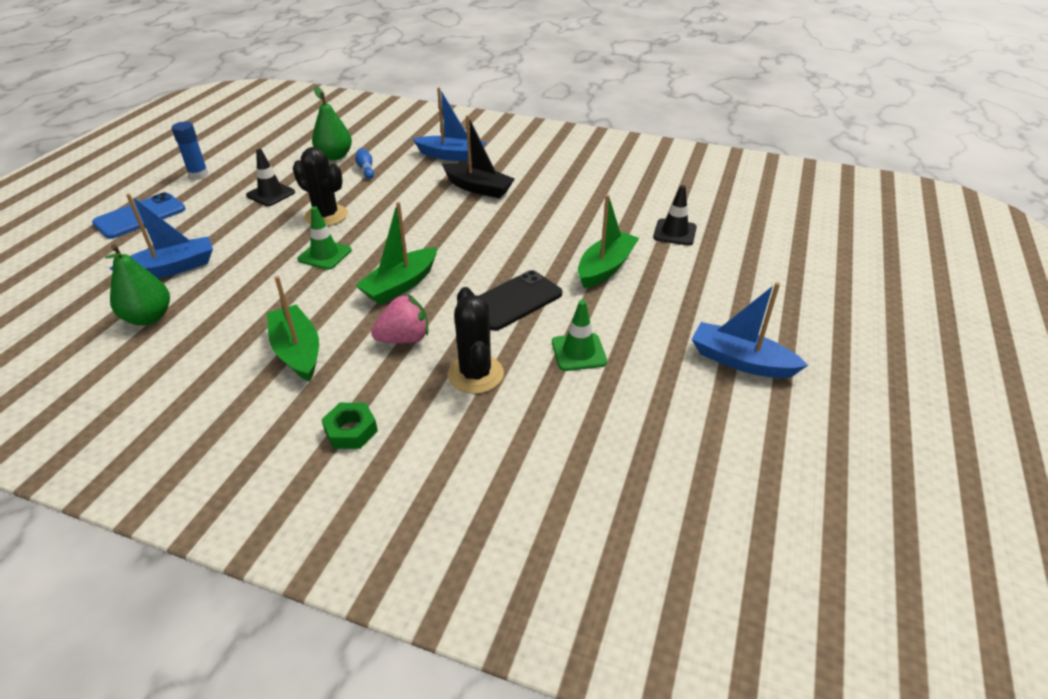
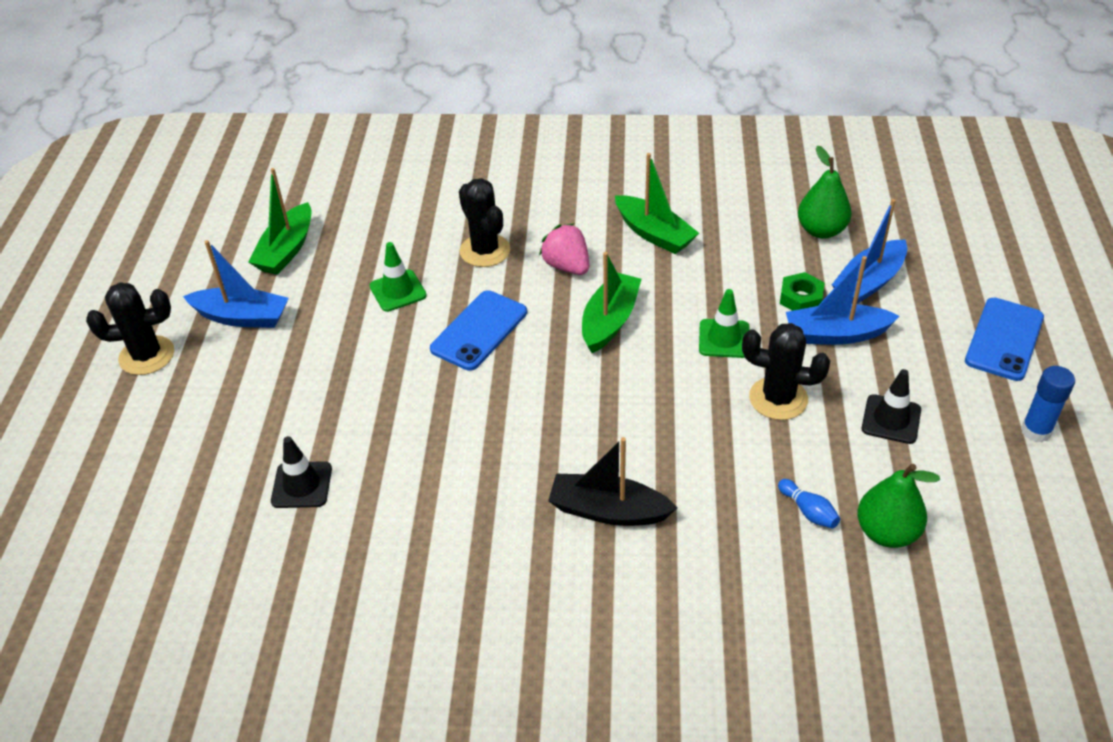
camera: 165 degrees right, 5 degrees up
(351, 431) = (560, 190): green nut -> green nut (801, 298)
(404, 339) = (567, 266): pink strawberry -> pink strawberry turned 90 degrees clockwise
(451, 156) = (697, 588): blue boat -> blue boat (836, 334)
(514, 301) = (479, 331): black phone -> blue phone
(605, 268) = (387, 400): green boat -> green boat (287, 250)
(830, 344) = (147, 355): none -> black cactus

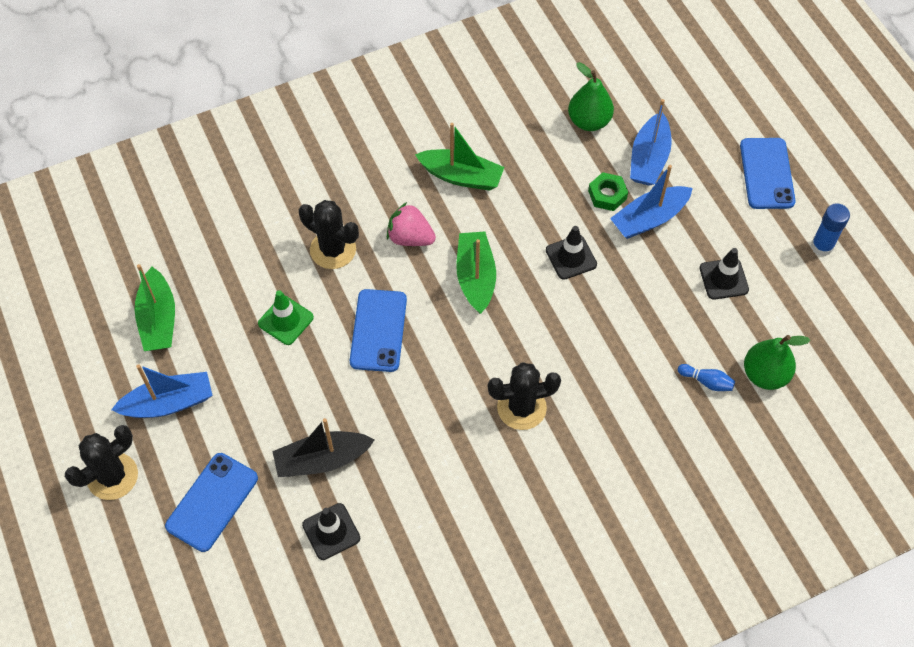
camera: 30 degrees left, 15 degrees up
(213, 412) = (212, 502): none -> blue phone
(608, 511) = (571, 445): black boat -> black boat (322, 460)
(724, 339) = (571, 257): green traffic cone -> black traffic cone
(778, 398) = (638, 295): black cactus -> black cactus (521, 408)

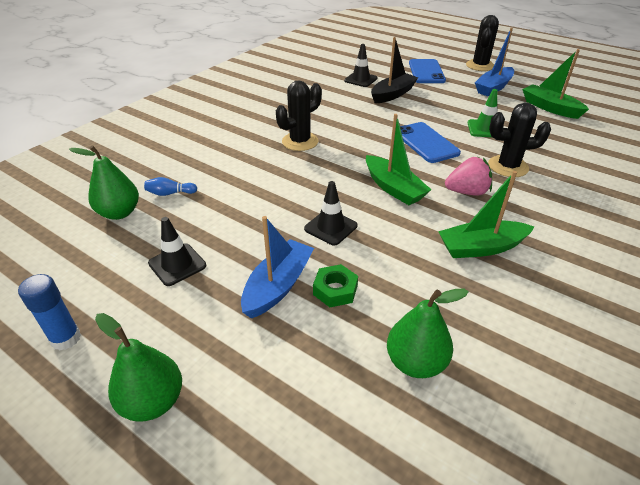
camera: 150 degrees right, 20 degrees down
(649, 158) = (315, 349): blue boat -> none
(767, 173) = (153, 401): blue phone -> green pear

